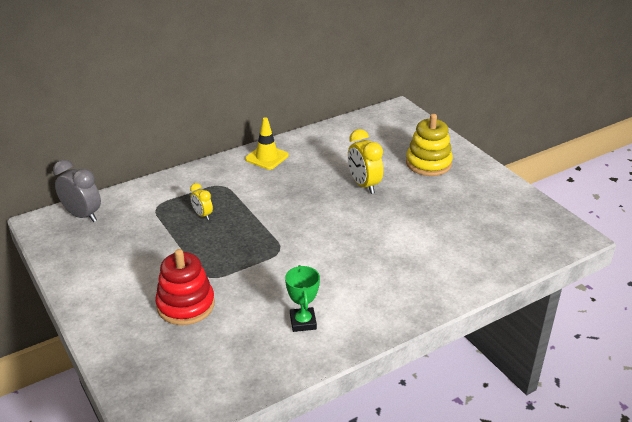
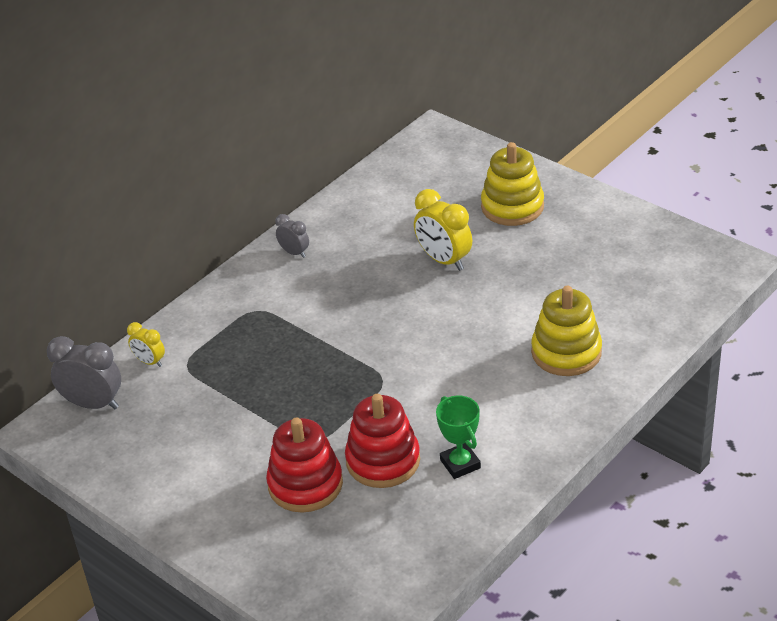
camera: 15 degrees left, 5 degrees up
(202, 215) = (256, 359): yellow clock -> yellow clock (150, 362)
(249, 304) = (383, 461): none -> red stacking toy
(267, 157) = (294, 253): yellow traffic cone -> grey clock
(421, 266) = (566, 352): none -> yellow stacking toy

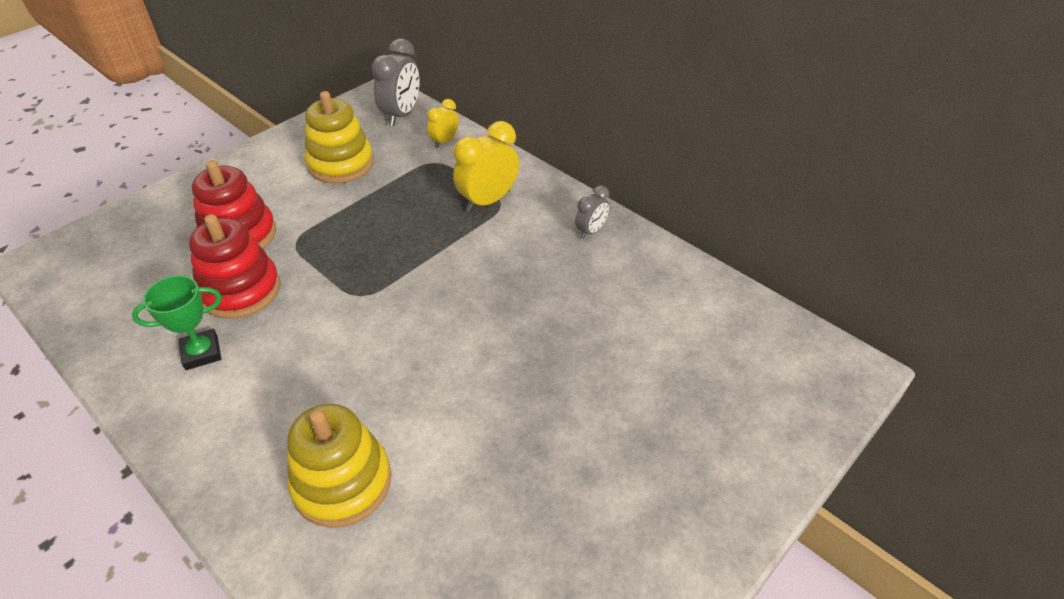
camera: 90 degrees right, 5 degrees up
(444, 260) = (560, 362): yellow clock -> yellow clock (488, 201)
(512, 206) = (673, 451): yellow stacking toy -> yellow stacking toy (341, 164)

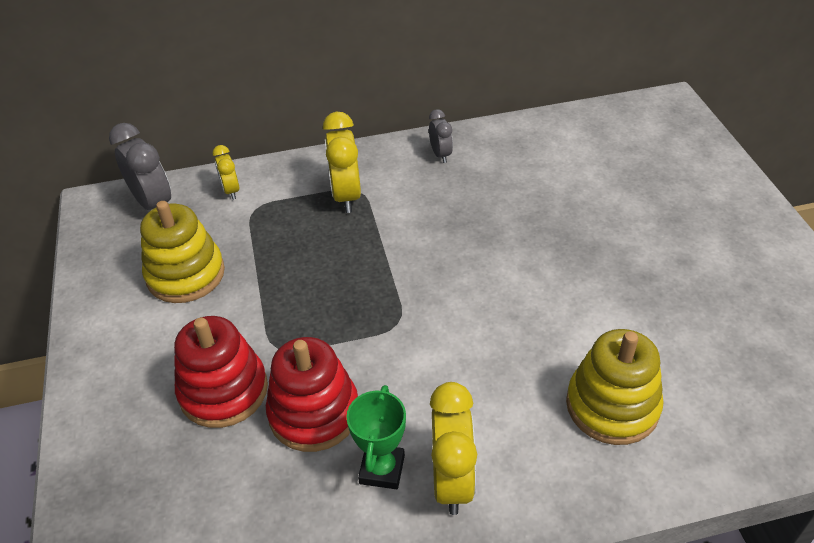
camera: 55 degrees left, 0 degrees up
(207, 400) = (452, 480): none -> yellow clock

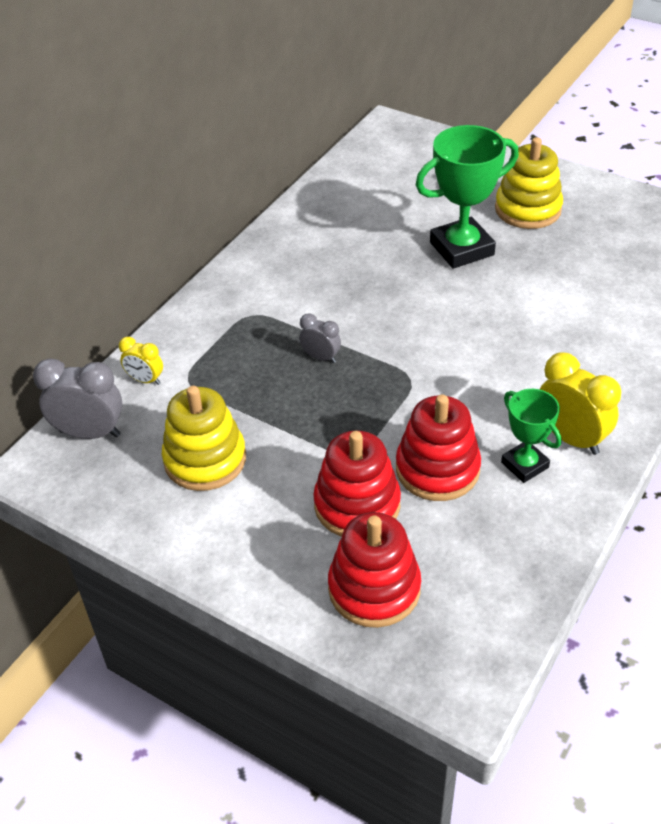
camera: 45 degrees left, 0 degrees up
(144, 466) = (374, 588): none -> red stacking toy
(346, 196) = (248, 324): yellow clock -> none
(440, 154) = (277, 252): grey clock -> grey clock (321, 357)
(590, 244) = (461, 249): none -> green trophy
(612, 406) = (598, 333): yellow stacking toy -> yellow stacking toy (528, 209)

